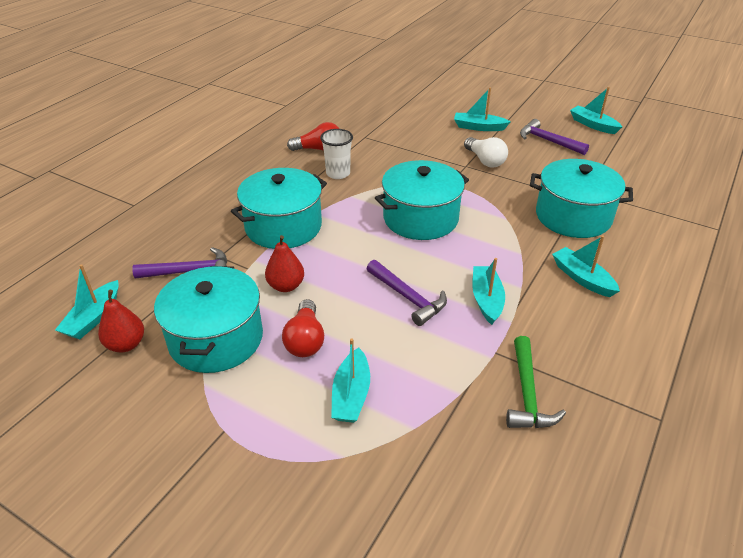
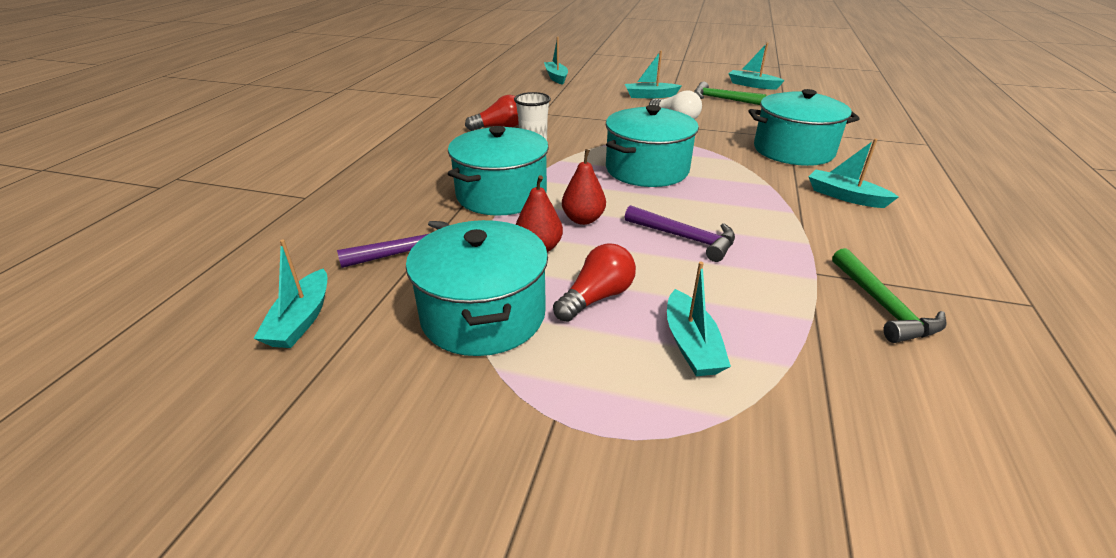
camera: 15 degrees left, 5 degrees down
(126, 344) = (362, 342): red pear -> red pear (583, 219)
(305, 340) = (597, 297): red light bulb -> red light bulb turned 120 degrees counterclockwise
(486, 300) = (768, 228): turquoise boat -> turquoise boat (556, 77)
(548, 141) = (722, 99): purple hammer -> green hammer

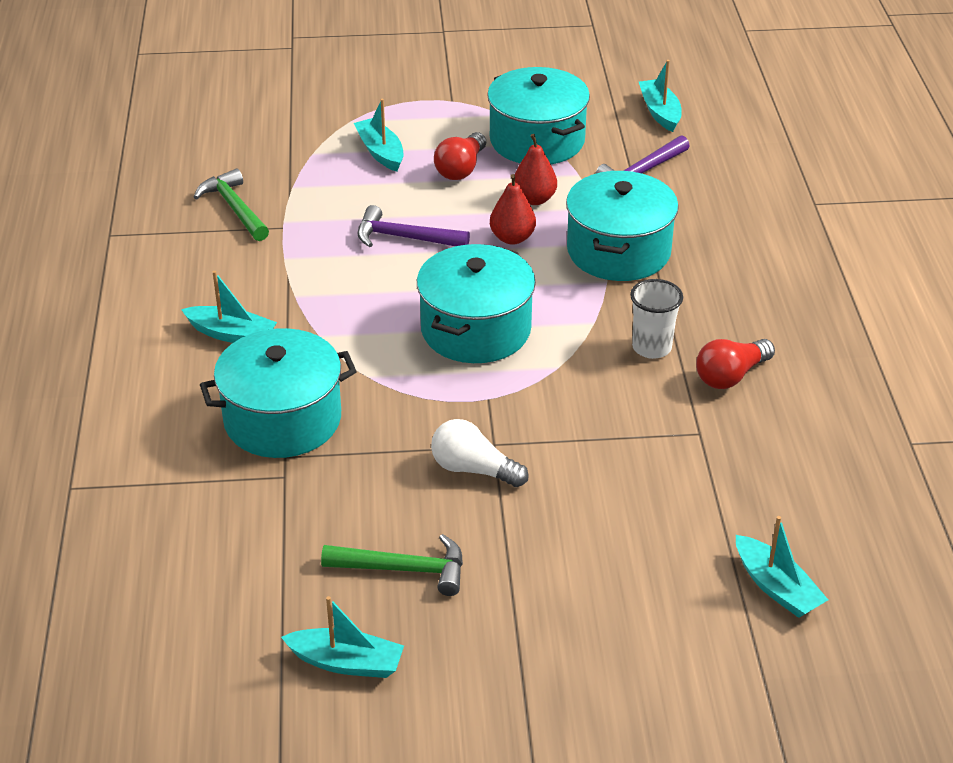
camera: 160 degrees right, 5 degrees up
(650, 96) = (546, 548): turquoise boat -> none

